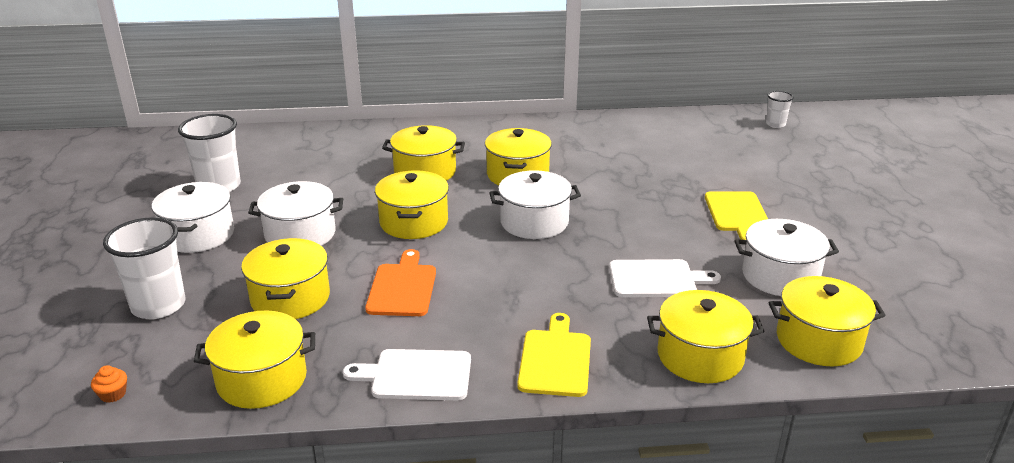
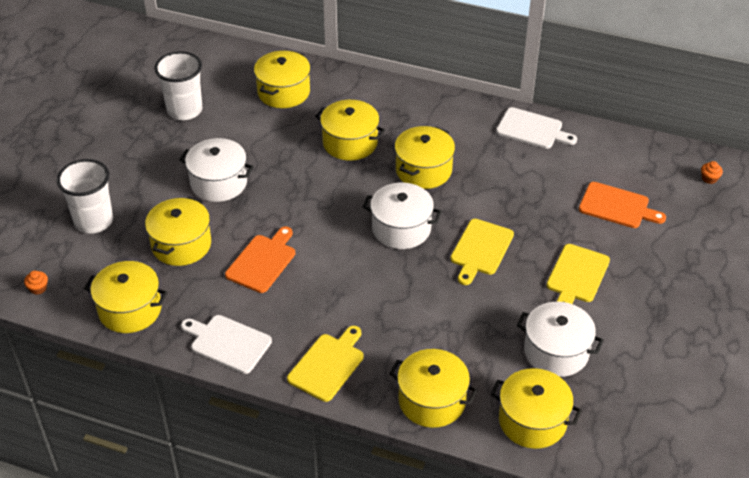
camera: 25 degrees right, 15 degrees up
(198, 235) = (148, 159): white pot -> none
(414, 222) = (308, 197): yellow pot -> yellow pot (283, 92)
(628, 218) = (481, 249): none -> yellow cutting board
(656, 279) = (455, 320): white cutting board -> white cutting board (532, 129)
(720, 158) = (617, 206): none -> orange cutting board
(775, 124) = (709, 178): white cup -> orange cupcake

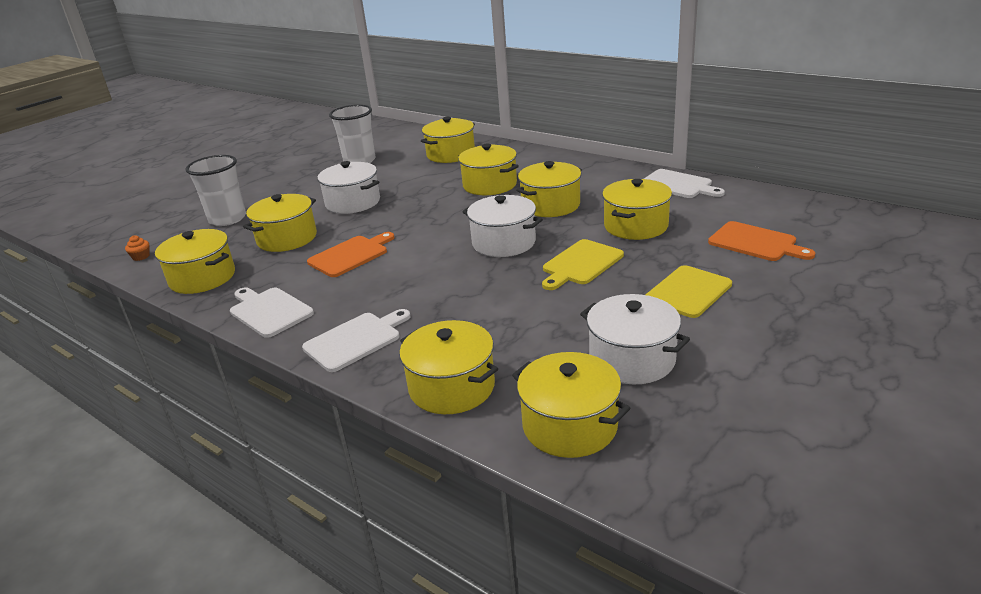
camera: 20 degrees right, 15 degrees down
(328, 365) = (355, 340): yellow cutting board -> white cutting board
(511, 193) = (636, 226): none -> yellow pot
(709, 178) = (879, 229): orange cupcake -> none

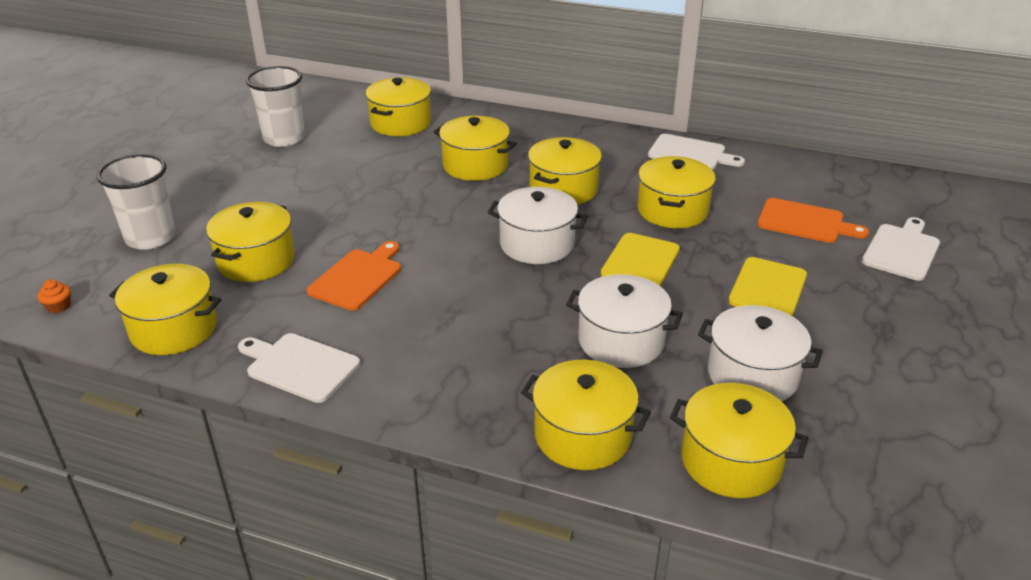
camera: 20 degrees left, 5 degrees up
(353, 202) = (313, 201): white pot -> white pot (621, 341)
(355, 340) = (435, 392): white cutting board -> white cutting board (901, 250)

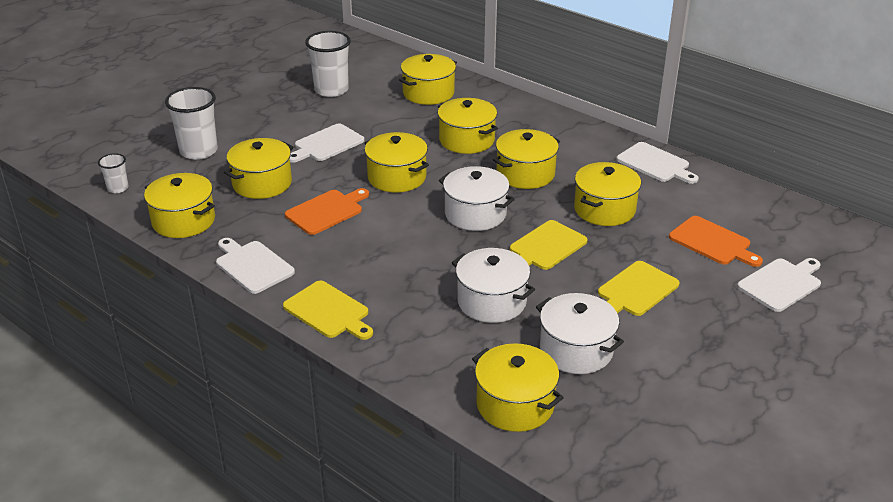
camera: 20 degrees right, 0 degrees up
(58, 306) = (118, 188): orange cupcake -> white cup
(313, 199) = (327, 144): none -> white cutting board
(432, 402) = (329, 311): none -> yellow cutting board
(583, 435) = (419, 360): yellow pot -> yellow pot (397, 177)

